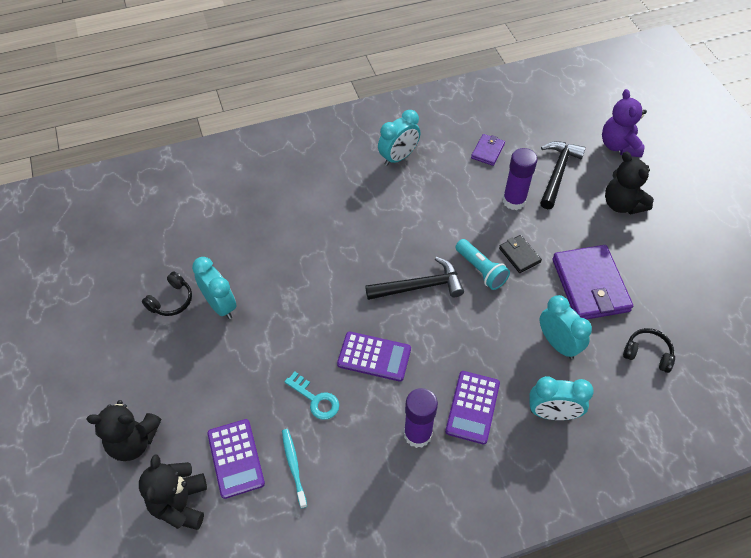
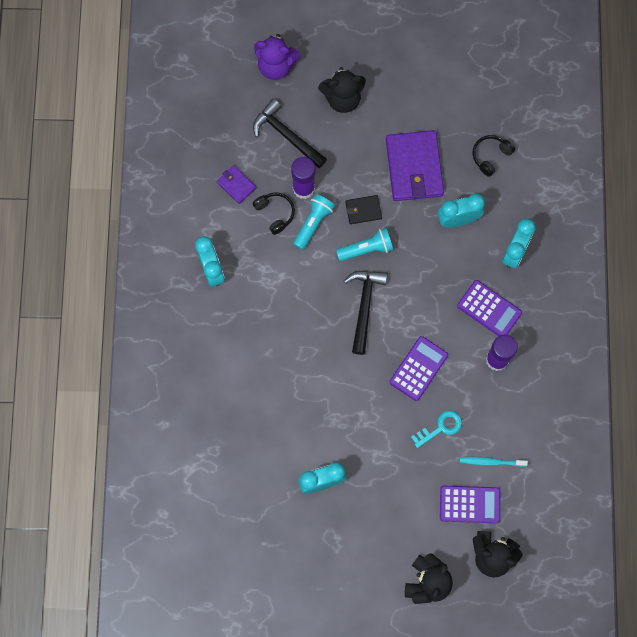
camera: 70 degrees left, 20 degrees up
(171, 300) = (301, 523): black headphones -> black headphones (275, 213)
(483, 219) = (313, 223): none -> turquoise flashlight
(590, 285) = (414, 167): purple wallet -> purple wallet turned 75 degrees clockwise

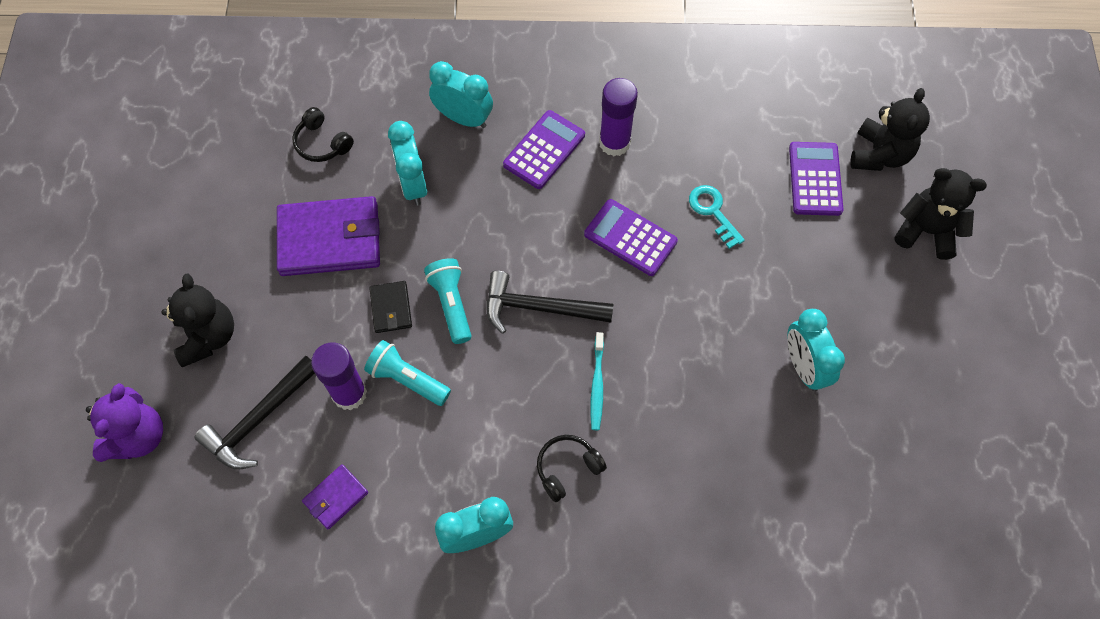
camera: 90 degrees left, 10 degrees down
(275, 213) = (387, 436): black headphones -> black headphones (567, 468)
(491, 462) = (755, 152): turquoise toothbrush -> turquoise toothbrush (597, 384)

